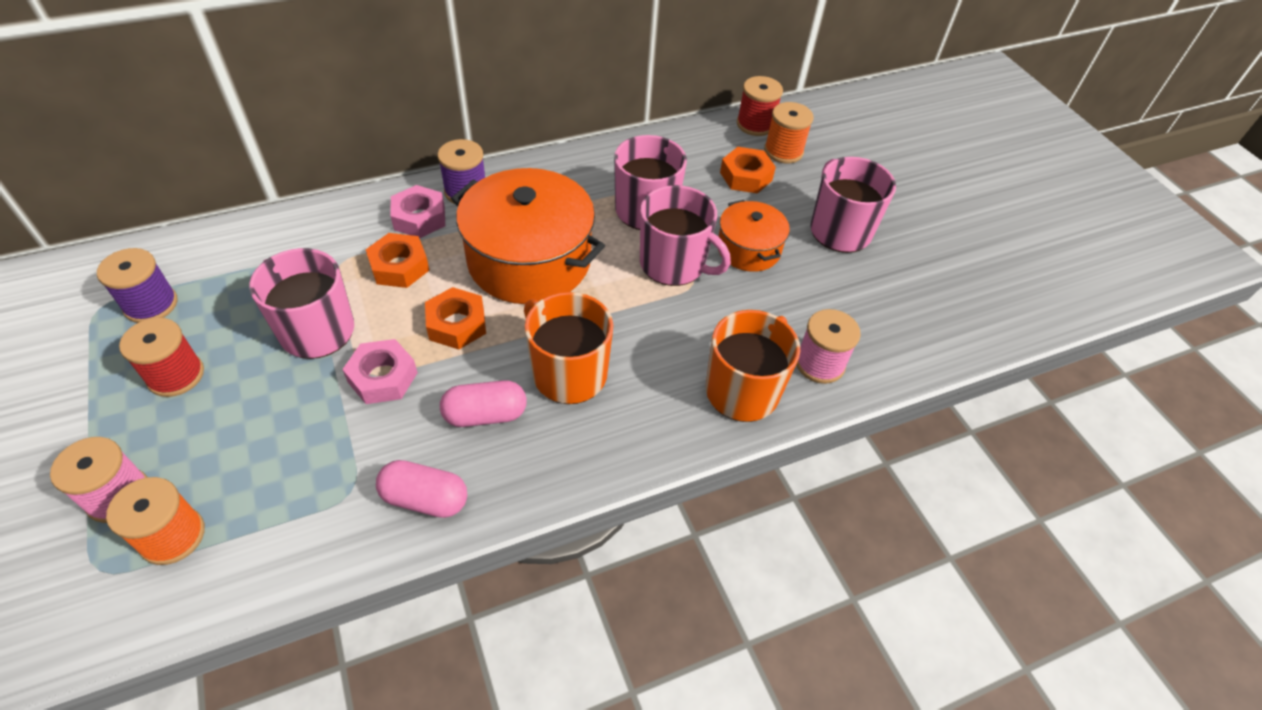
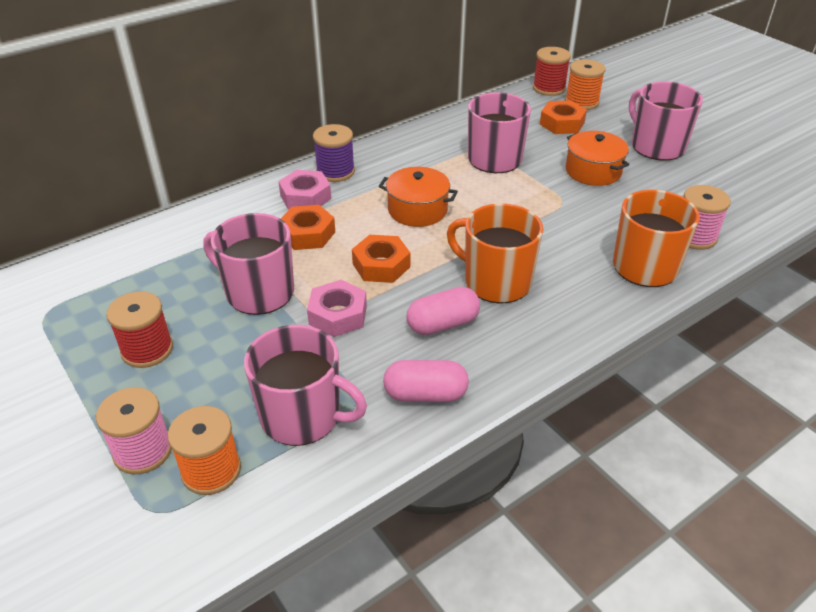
camera: 10 degrees left, 10 degrees down
(151, 305) = (94, 302): purple spool -> none
(529, 260) = (417, 210): orange pot -> orange pot, size x0.54
(674, 264) = (539, 191): pink mug -> pink mug (302, 416)

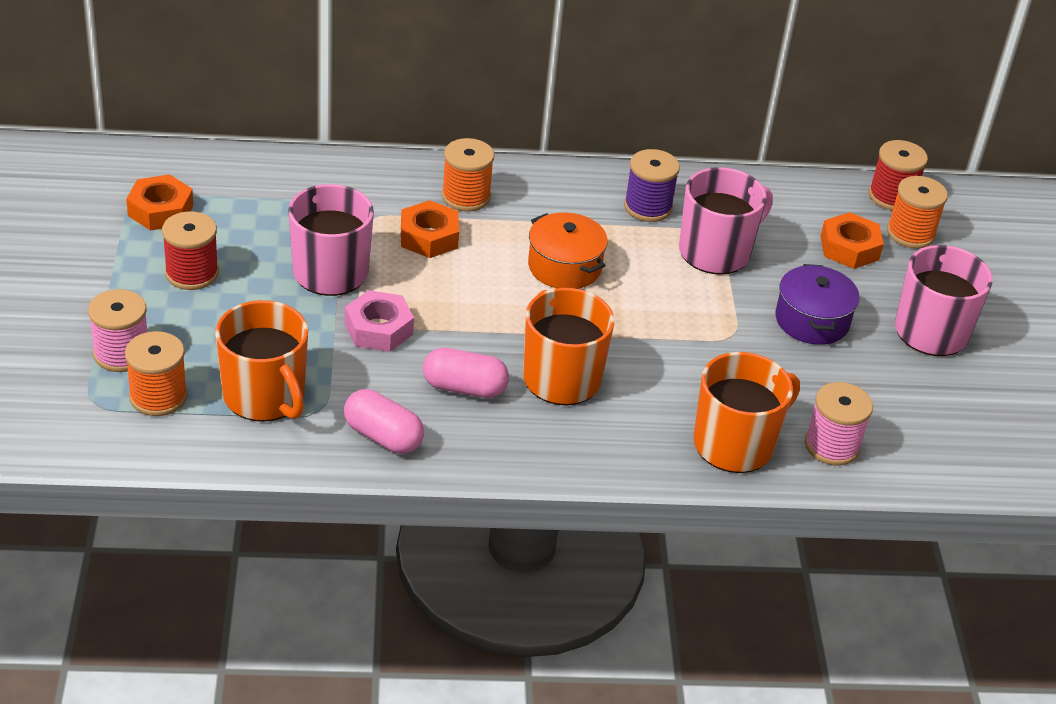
camera: 30 degrees right, 0 degrees up
(302, 416) = (265, 396): pink mug -> orange mug
(305, 197) = (466, 197): pink nut -> orange spool
(335, 172) = (524, 183): purple spool -> purple spool (648, 207)
(381, 265) = (467, 304): orange nut -> orange nut (160, 210)
(593, 171) = (812, 320): orange pot -> purple pot

